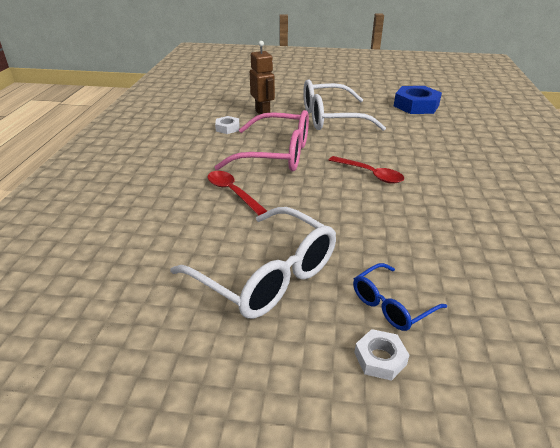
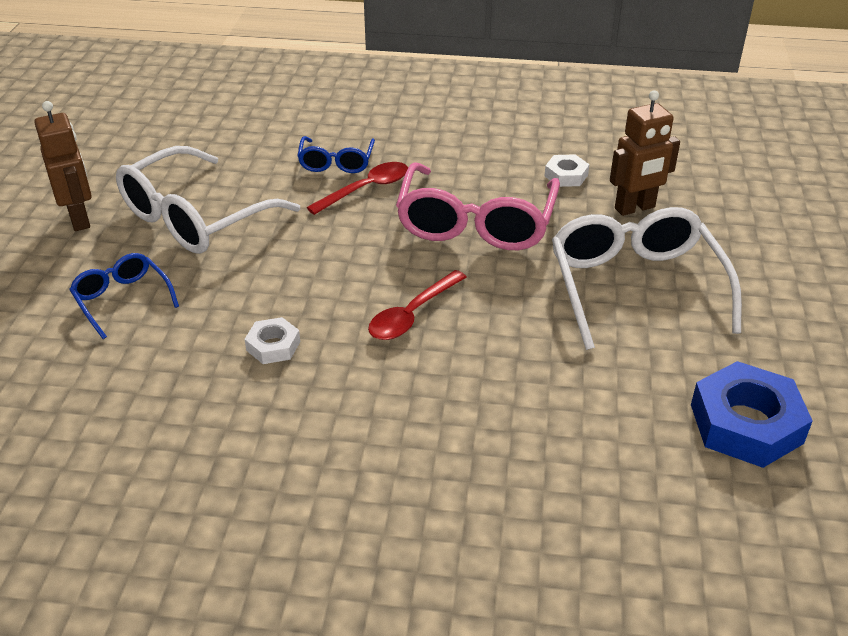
camera: 90 degrees right, 5 degrees up
(192, 206) = (336, 163): none -> blue glasses
(265, 364) = (80, 219): none -> brown robot
(380, 358) = (57, 284): white nut -> white nut (273, 346)

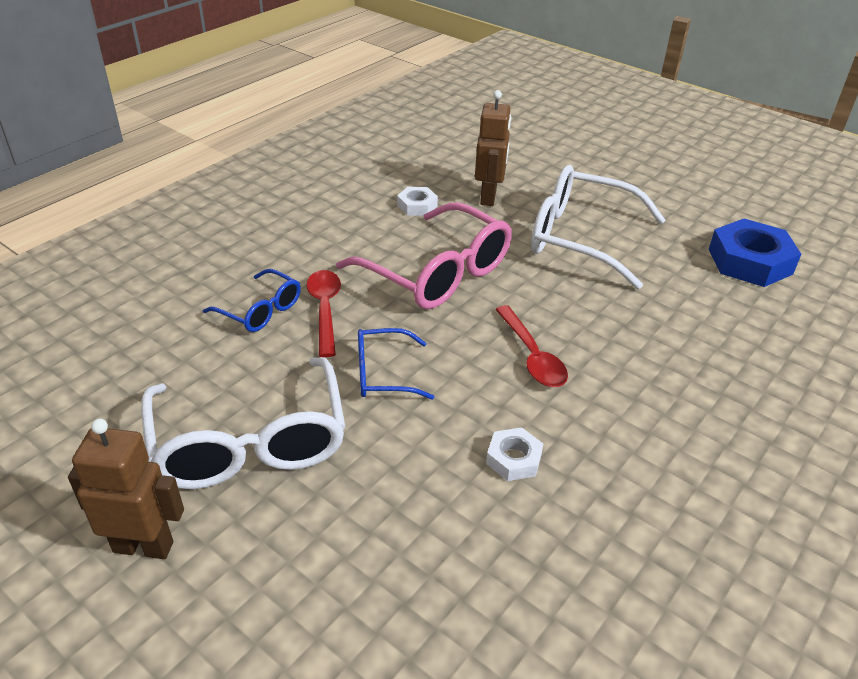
camera: 60 degrees left, 0 degrees up
(122, 299) = (345, 554): blue glasses -> blue glasses (382, 374)

